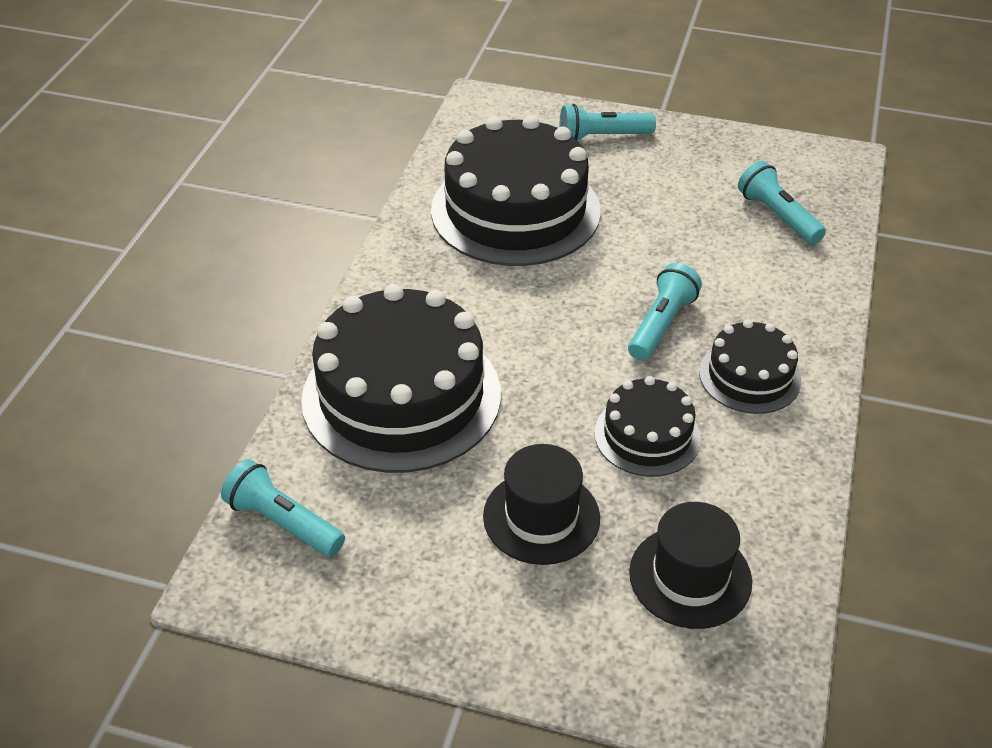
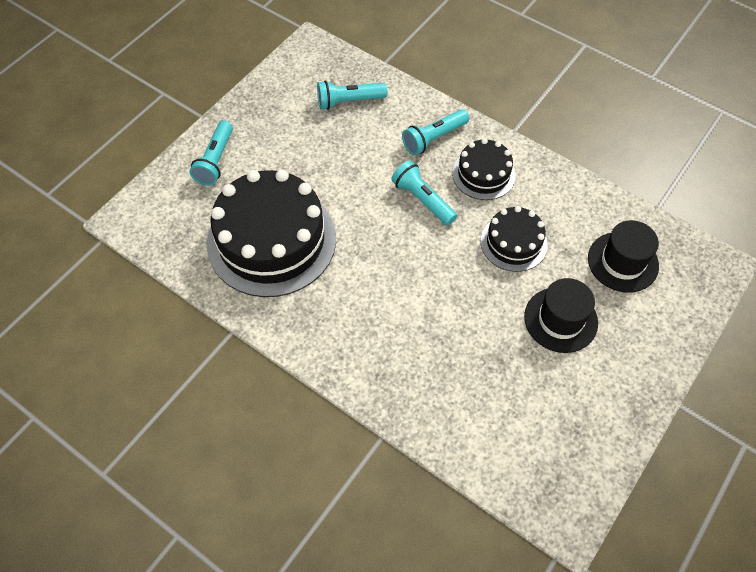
camera: 70 degrees left, 15 degrees up
(283, 522) = (524, 470): turquoise flashlight -> turquoise flashlight (434, 138)
(401, 396) = (432, 368): black cake -> none

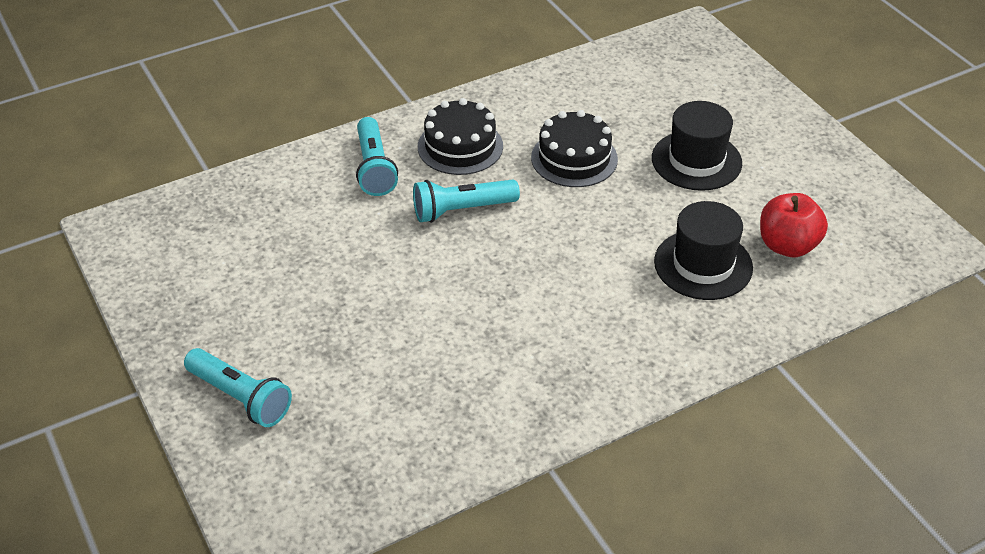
camera: 65 degrees left, 15 degrees down
(271, 240) = (428, 376): black cake -> none
(349, 101) = (249, 223): turquoise flashlight -> none
(503, 409) = (787, 246): none -> red apple
(622, 262) = (649, 90): black hat -> black hat (703, 265)

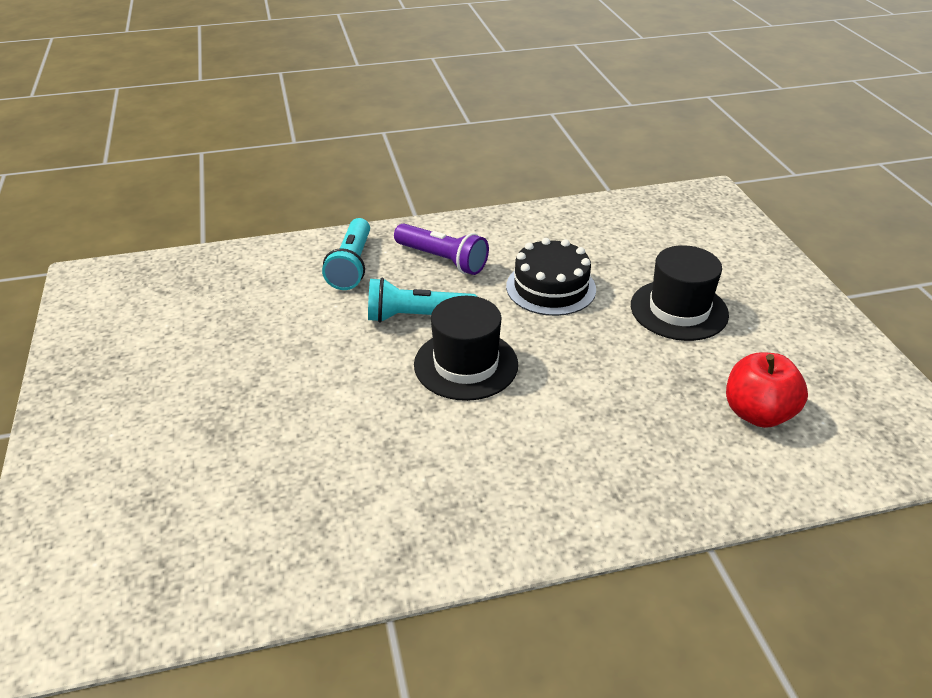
camera: 15 degrees right, 5 degrees down
(240, 397) = (101, 459): turquoise flashlight -> none
(460, 146) = (442, 259): black cake -> purple flashlight
(703, 265) = (653, 416): black hat -> black hat (466, 364)

